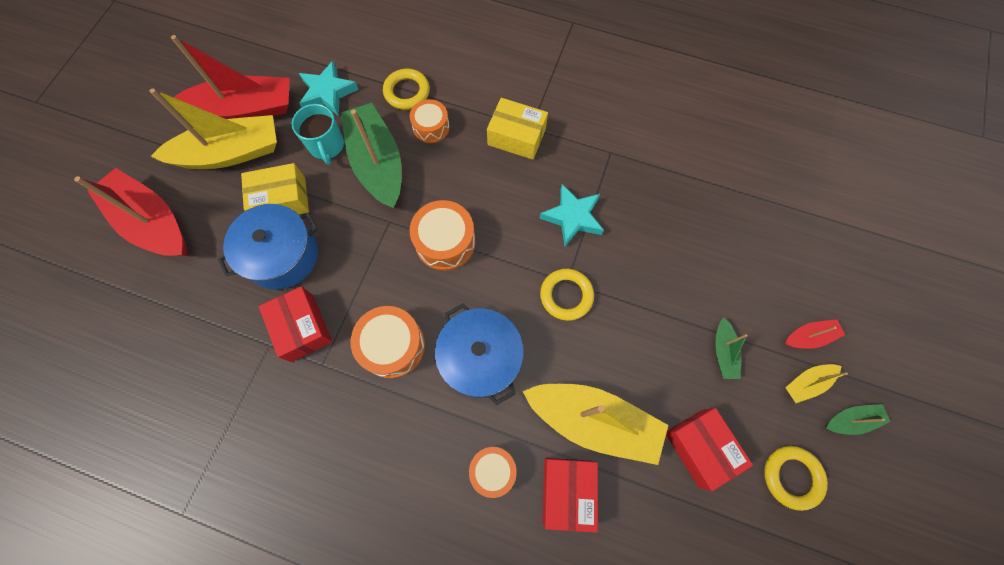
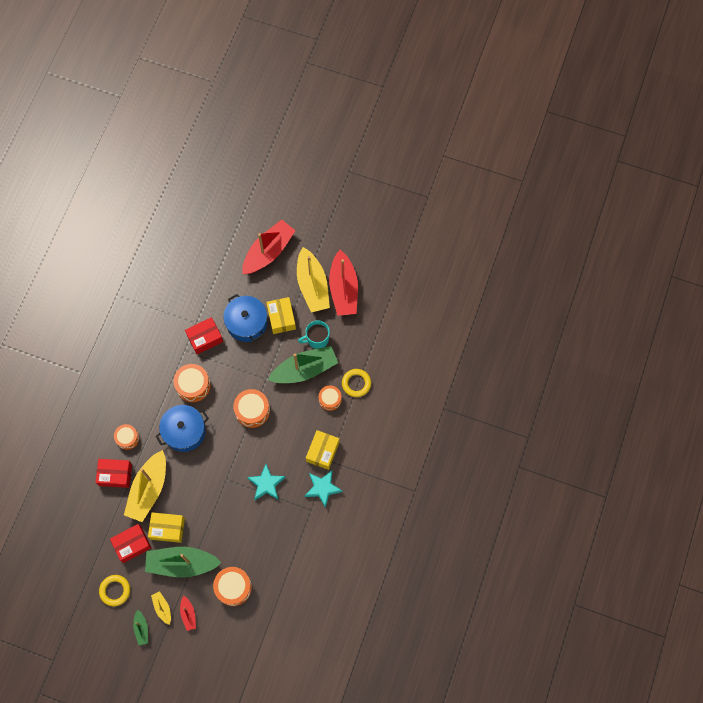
camera: 90 degrees right, 0 degrees up
(328, 93) = (355, 336): turquoise star -> turquoise star (322, 488)
(566, 295) = (218, 478): yellow ring -> none
(664, 381) = (167, 529): none -> yellow box
(723, 352) = (182, 563): green boat -> green boat, size x2.20
(750, 264) = (233, 587): none -> orange drum

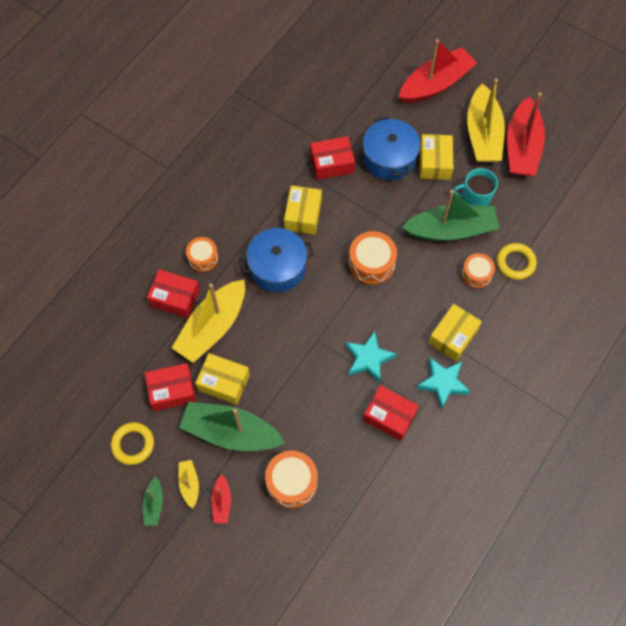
camera: 15 degrees right, 5 degrees down
(193, 385) = (303, 215): orange drum -> yellow box
(290, 522) = (389, 416): none -> red box

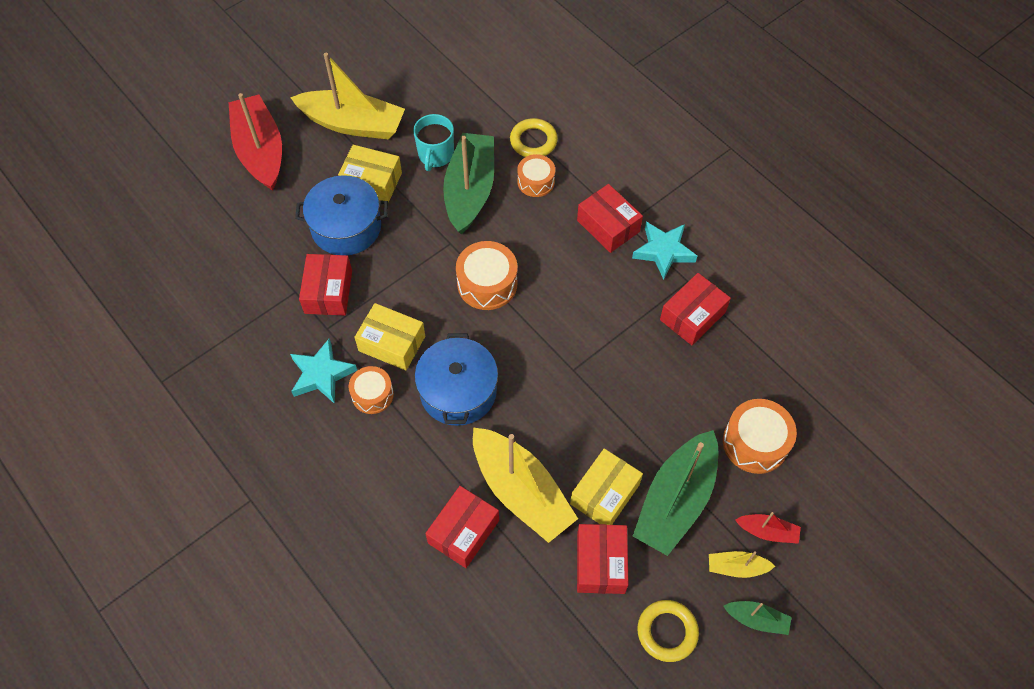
camera: 75 degrees left, 5 degrees down
(203, 258) = (413, 482): orange drum -> orange drum (372, 394)
(368, 359) = (614, 319): turquoise star -> turquoise star (322, 374)
(453, 336) = (608, 226): yellow box -> red box
(522, 147) = (386, 92): red boat -> none

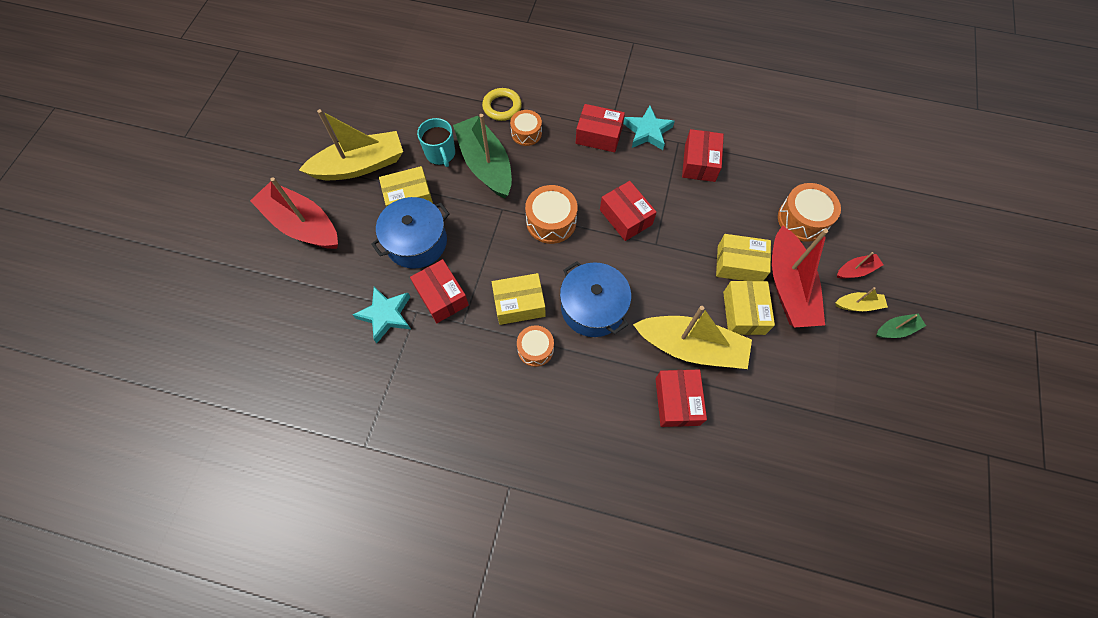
camera: 35 degrees left, 5 degrees up
(322, 374) = (486, 359): turquoise star -> turquoise star (386, 315)
(601, 563) = (779, 360): red box -> red box (626, 217)
(643, 444) = (739, 264): none -> yellow box
(667, 632) = (854, 375): yellow ring -> none
(676, 500) = (789, 287): green boat -> red boat
(736, 567) = (858, 305): yellow boat -> yellow boat turned 150 degrees counterclockwise

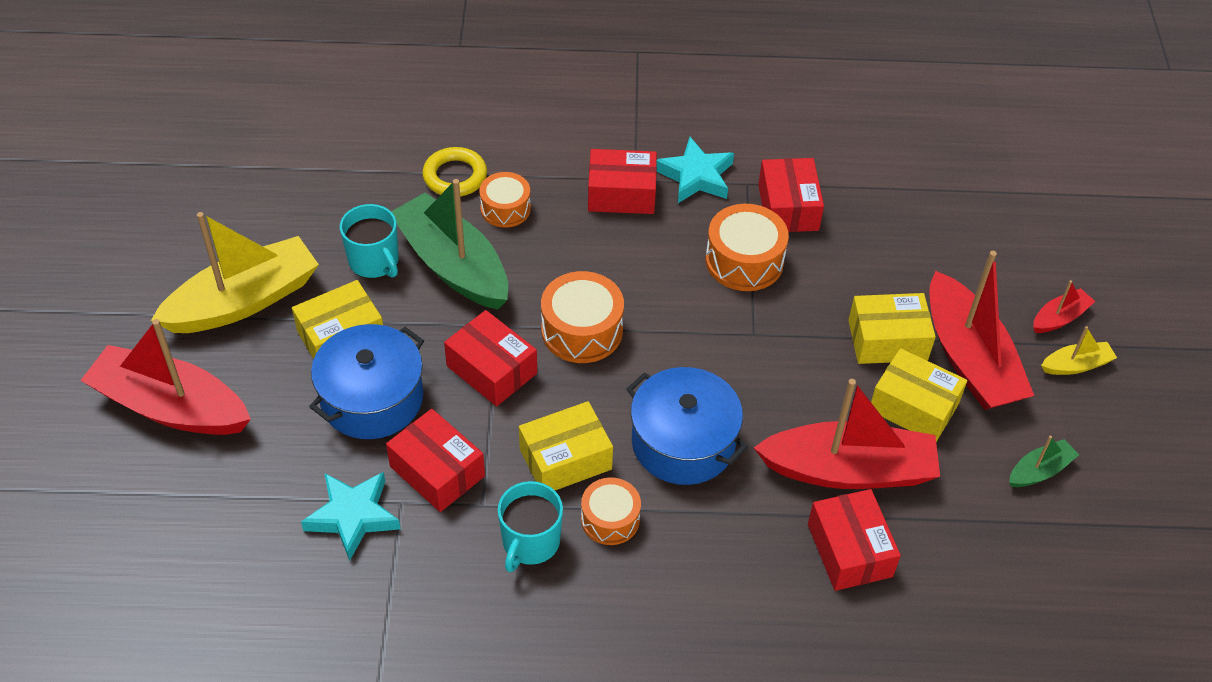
camera: 15 degrees left, 15 degrees down
(484, 354) = (530, 542): none -> turquoise mug
(626, 217) = (697, 304): red box -> red box (492, 369)
(691, 347) = (849, 470): yellow boat -> red boat
(744, 313) = (913, 407): yellow box -> yellow box turned 45 degrees counterclockwise
(802, 219) = (963, 261): orange drum -> orange drum (744, 261)
(896, 329) = (1139, 388): green boat -> green boat (1039, 471)

